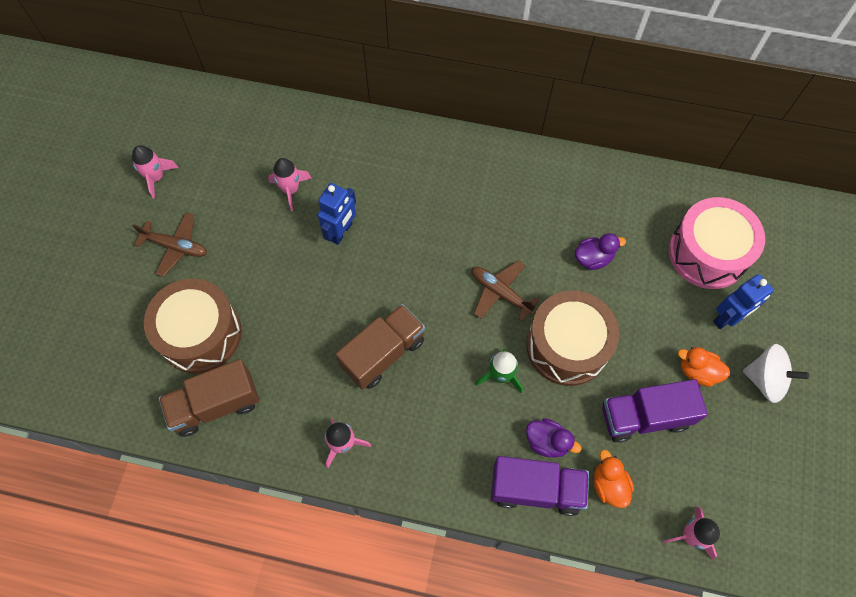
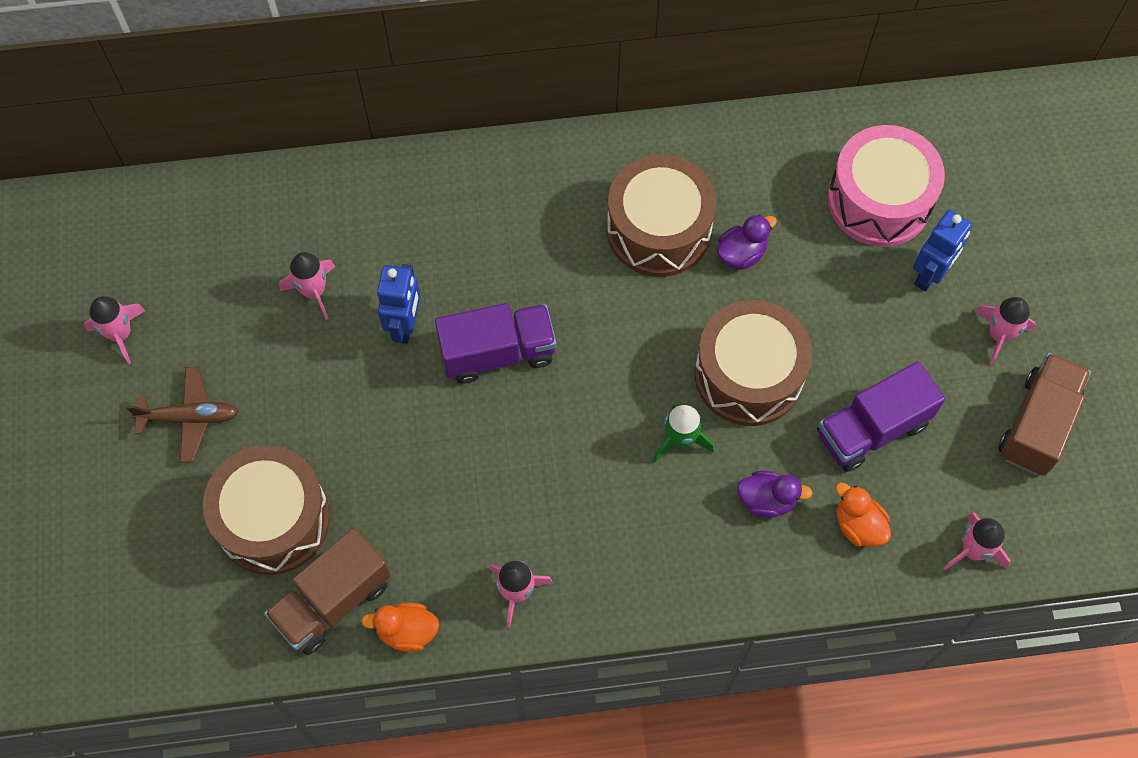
camera: 20 degrees left, 0 degrees up
(383, 353) = (522, 463): brown truck -> brown truck (1037, 424)
(500, 293) = (641, 336): brown plane -> none
(536, 489) = (774, 561): purple truck -> purple truck (498, 353)
(540, 223) = (658, 230): none -> brown drum
(697, 371) = (916, 352): orange duck -> orange duck (407, 631)
(765, 379) = (999, 335): white spinning top -> pink rocket

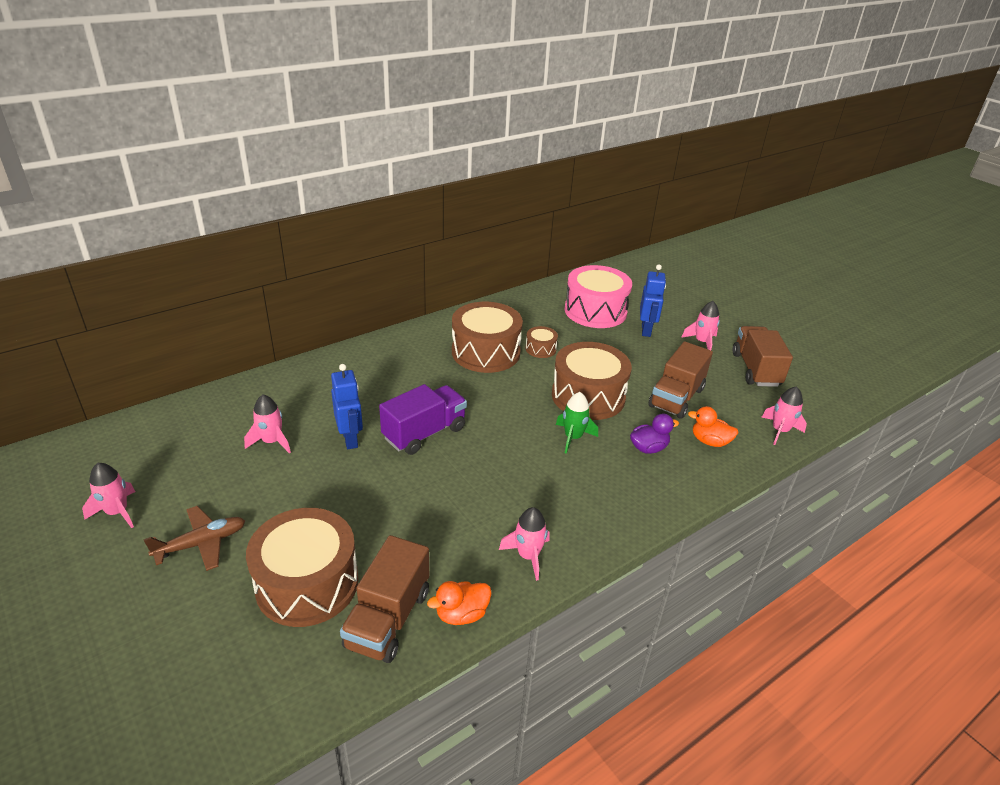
camera: 30 degrees left, 30 degrees down
(741, 253) = (540, 349): purple duck -> brown drum
(872, 429) = (676, 398): purple truck -> brown truck

